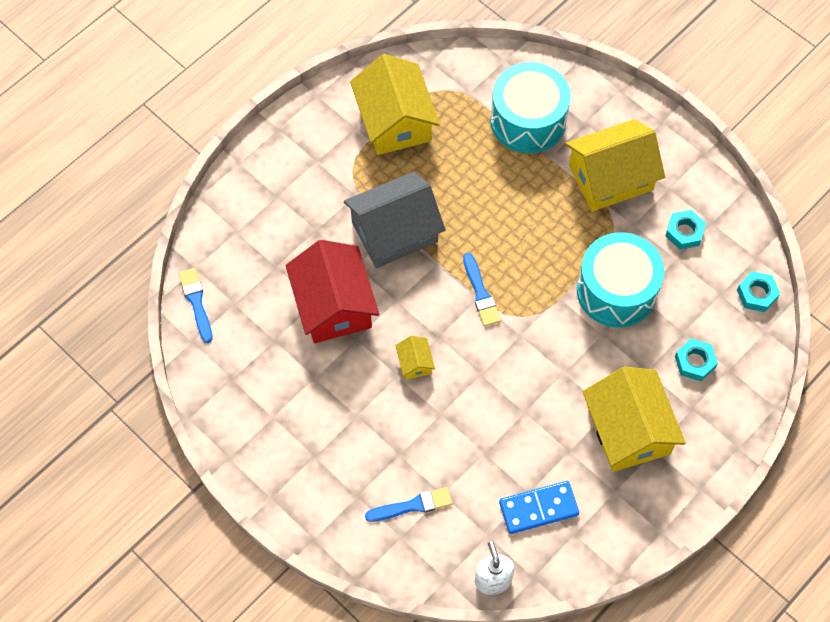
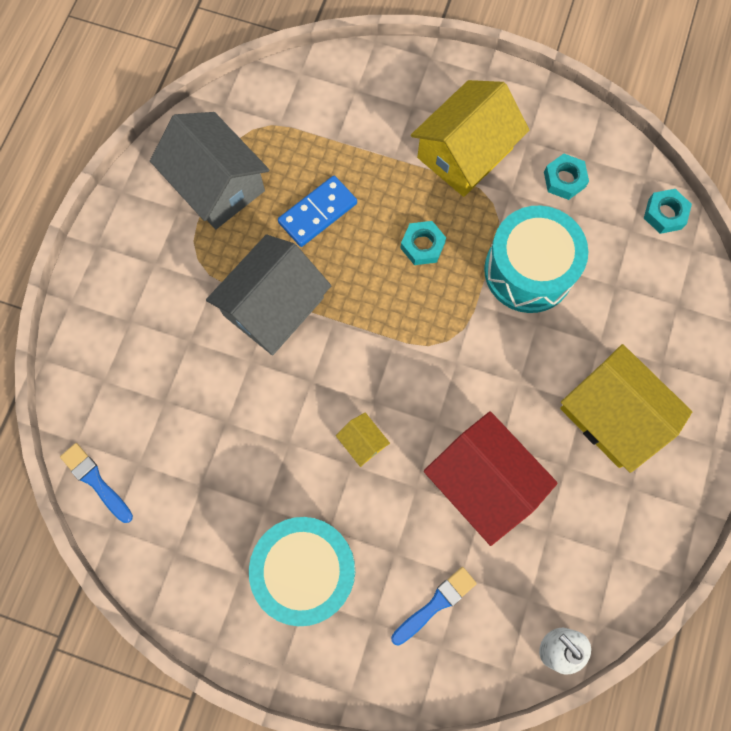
camera: 25 degrees left, 10 degrees up
(333, 305) = (247, 416): red house -> red house (483, 482)
(395, 121) = (217, 184): yellow house -> grey house
(480, 293) = (394, 334): blue brush -> none
(528, 120) = (353, 127): turquoise drum -> turquoise drum (306, 570)
(538, 508) = (565, 544): blue domino -> blue domino (317, 213)
(695, 362) = (641, 312): turquoise nut -> turquoise nut (422, 245)

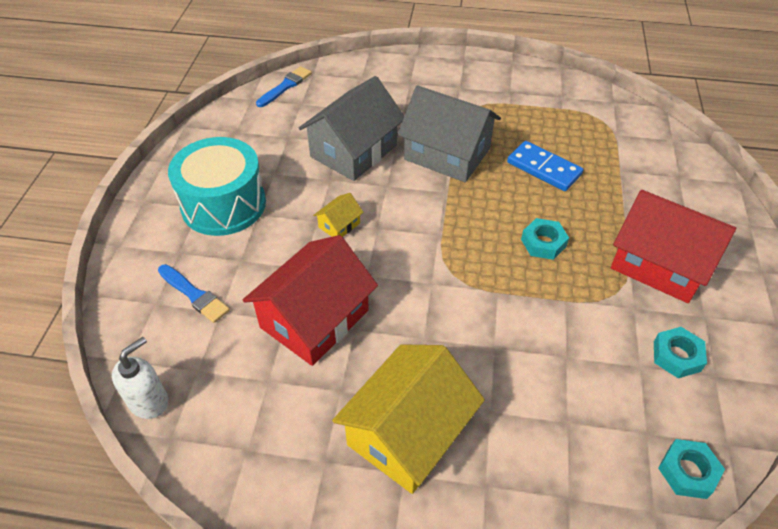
camera: 80 degrees right, 25 degrees down
(217, 184) = (541, 108): grey house -> grey house (354, 151)
(465, 153) = (659, 264): yellow house -> red house
(528, 270) = (552, 333): turquoise drum -> none

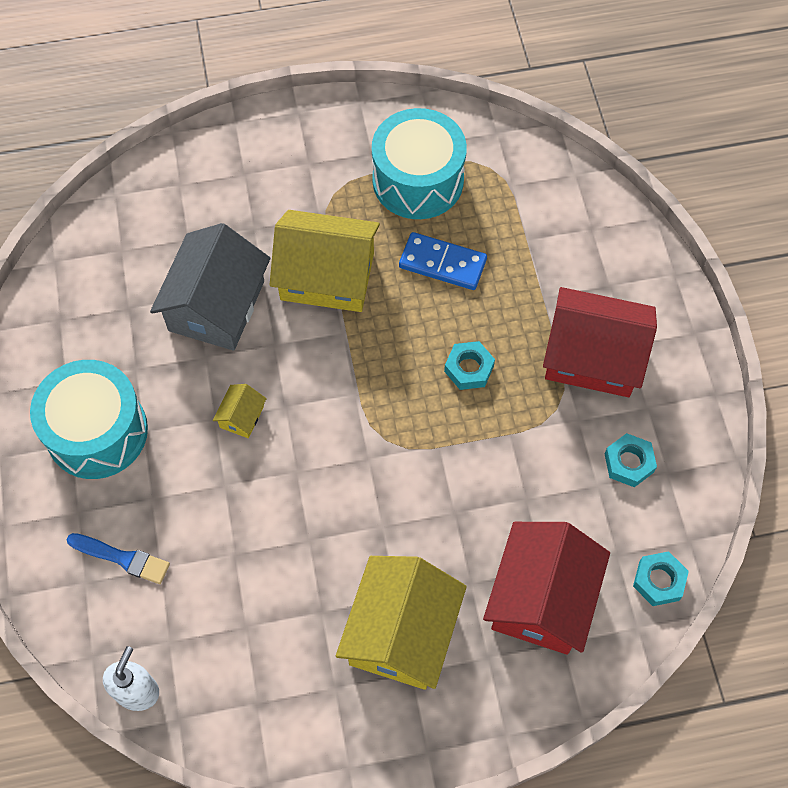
camera: 20 degrees left, 15 degrees up
(285, 86) = (89, 227): blue brush -> none
(314, 319) = (263, 542): red house -> red house (541, 598)
(447, 154) = (327, 276): grey house -> yellow house
(541, 115) = (418, 180): none -> turquoise drum

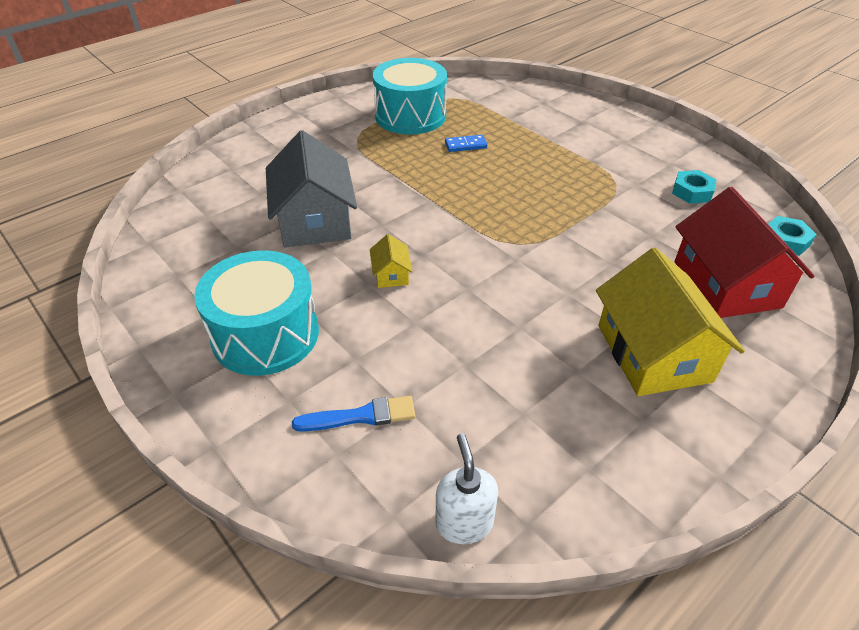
camera: 30 degrees left, 20 degrees down
(327, 276) = (389, 177): yellow house -> none
(442, 263) = (465, 145): blue domino -> blue domino, size x0.61
(469, 368) = (537, 186): turquoise nut -> none
(593, 357) = (609, 153): red house -> none

